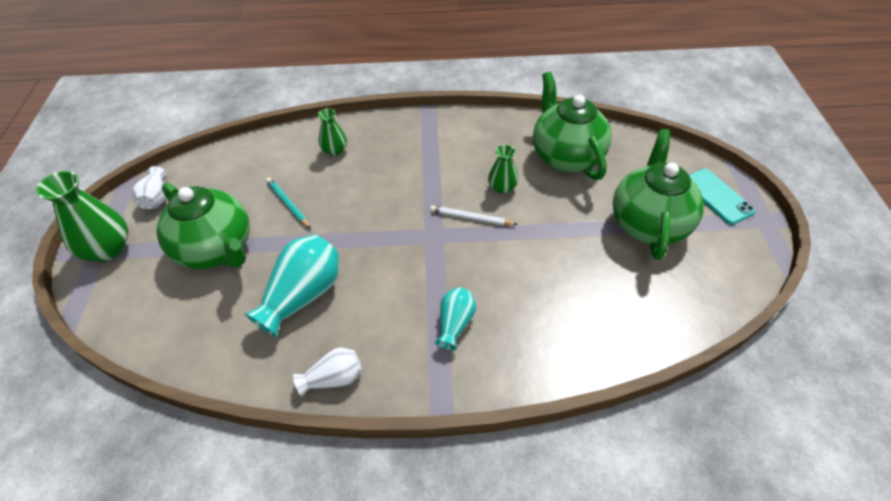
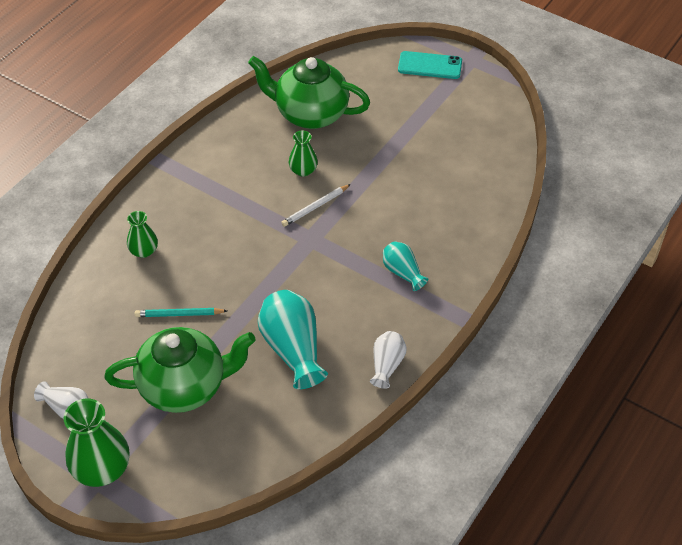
camera: 55 degrees left, 0 degrees up
(648, 223) = (417, 116): green teapot -> none

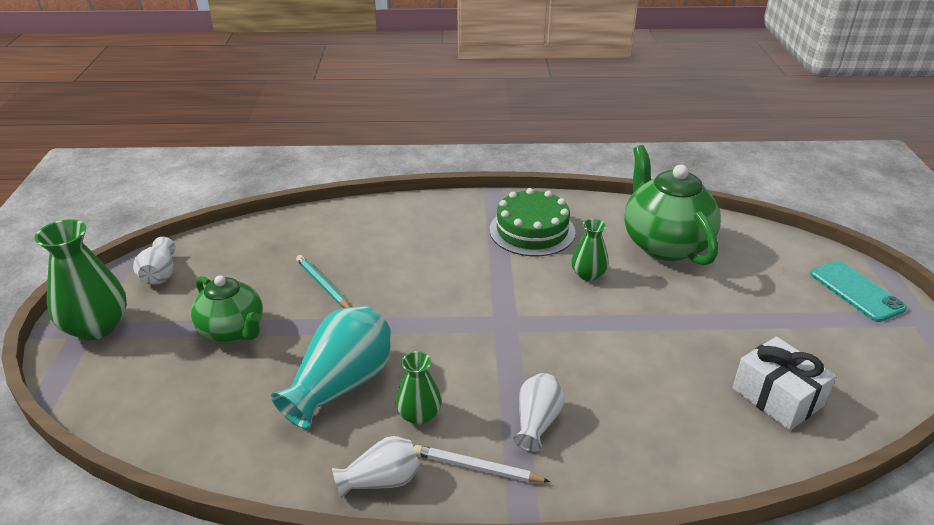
camera: 55 degrees right, 15 degrees down
(144, 251) = (380, 230): green vase -> green vase (419, 415)
(184, 387) = (233, 331): green teapot -> green teapot, size x0.64
(230, 169) = (532, 231): none -> green cake
(315, 207) = (551, 305): white pencil -> white pencil (476, 467)
(402, 272) = (537, 421): turquoise vase -> white vase
(471, 161) = (777, 397): none -> white gift

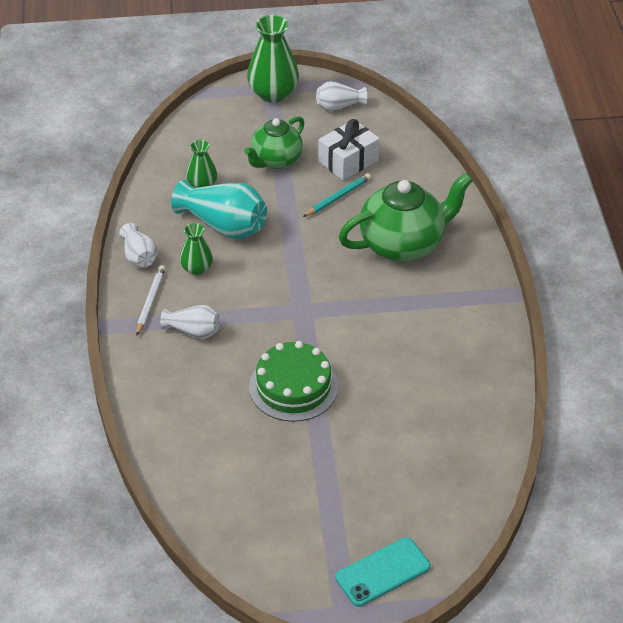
camera: 85 degrees right, 10 degrees up
(532, 231) = (444, 325): green cake -> green cake (293, 387)
(588, 274) = (378, 365): green vase -> green vase (202, 184)
(664, 244) = (439, 426): green teapot -> green teapot (403, 244)
(777, 397) = (227, 478): white gift -> white gift (348, 161)

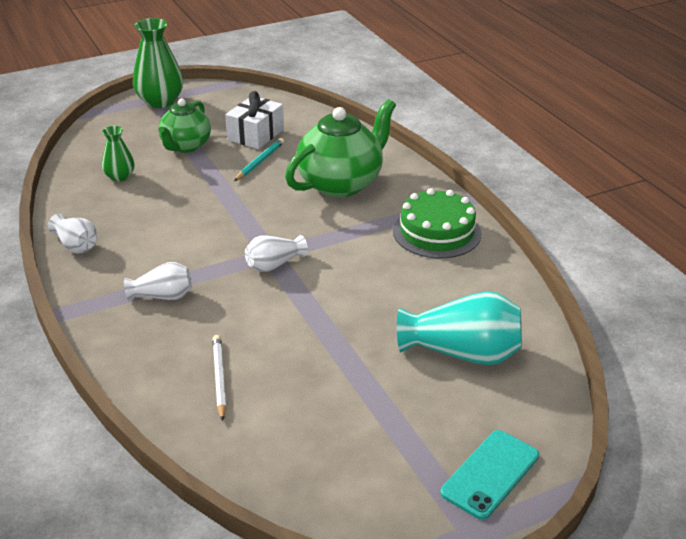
camera: 20 degrees left, 10 degrees down
(151, 301) = (104, 280): white pencil -> white pencil (219, 378)
(197, 268) = (143, 243): green vase -> none
(224, 225) = (156, 203): turquoise vase -> turquoise vase (463, 353)
(293, 387) = (295, 320): green cake -> green cake (437, 232)
(339, 106) = (226, 100): white vase -> white vase (274, 265)

